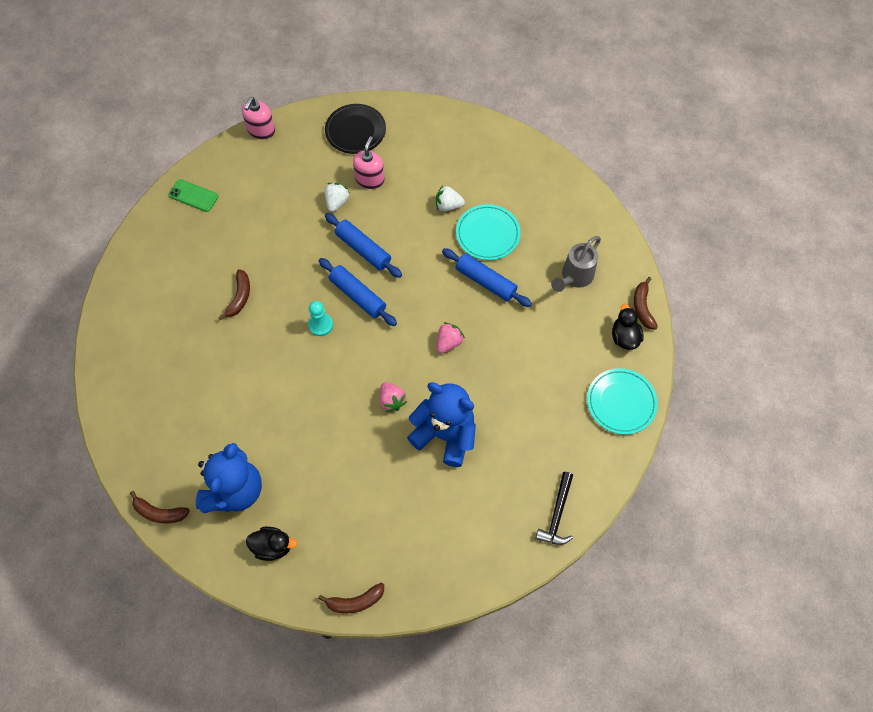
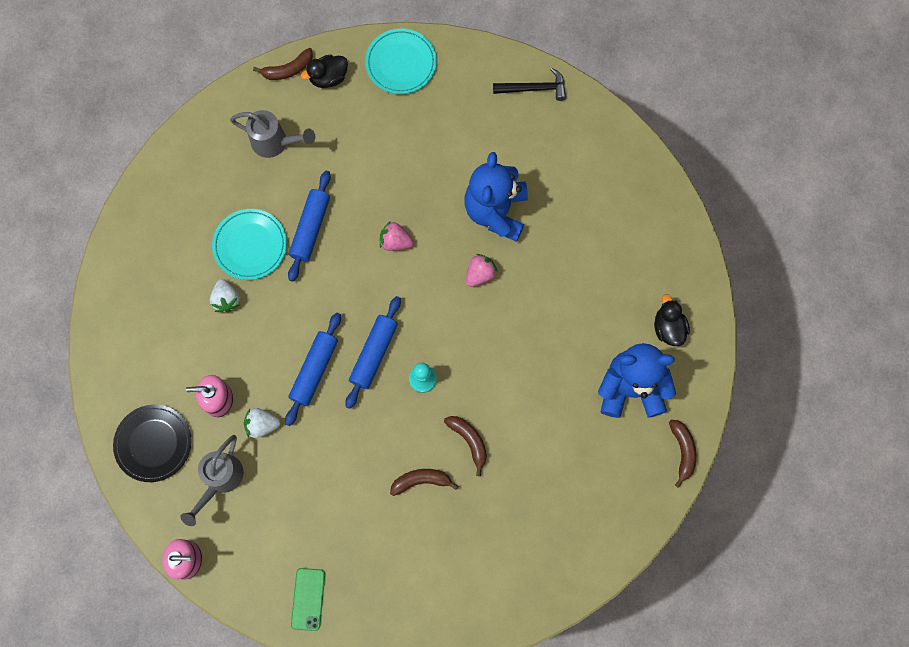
camera: 110 degrees left, 10 degrees up
(308, 164) = (220, 480): none -> grey watering can
(355, 601) = (685, 234): brown banana -> brown banana (469, 441)

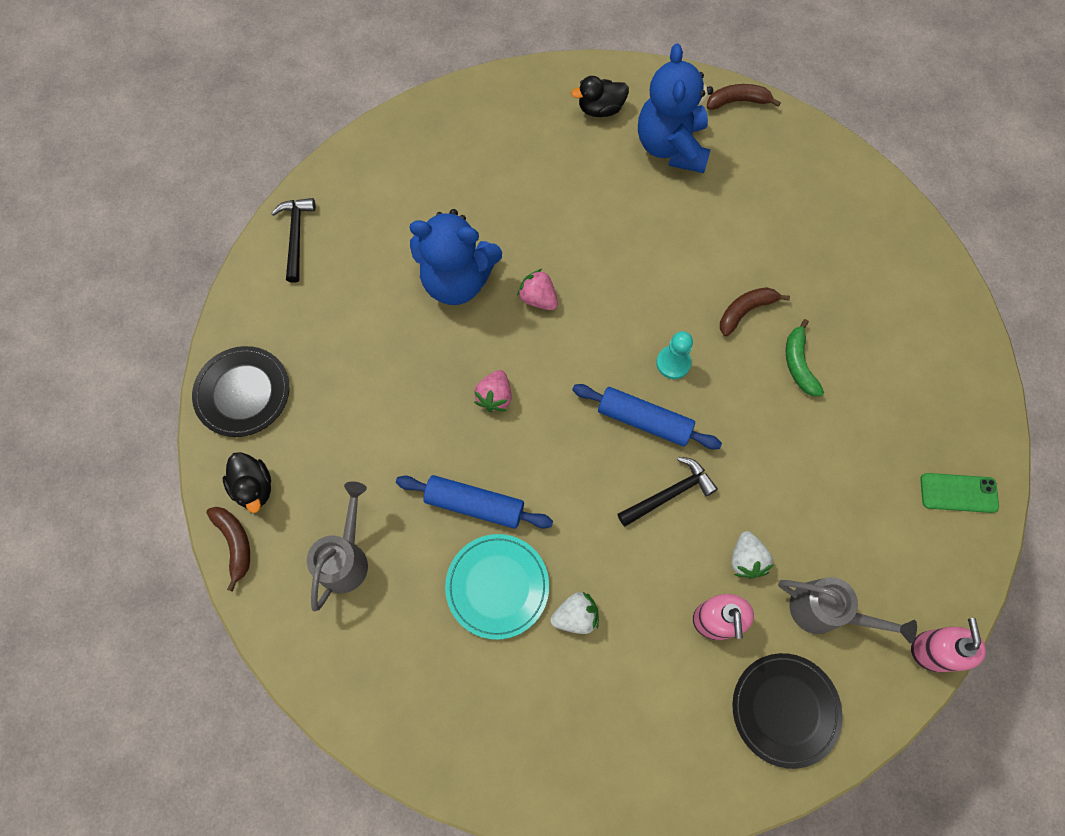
camera: 90 degrees left, 5 degrees down
(314, 370) = (669, 494): blue rolling pin -> black hammer
(401, 63) = (243, 393): turquoise plate -> black plate
(421, 481) = (798, 364): brown banana -> green banana

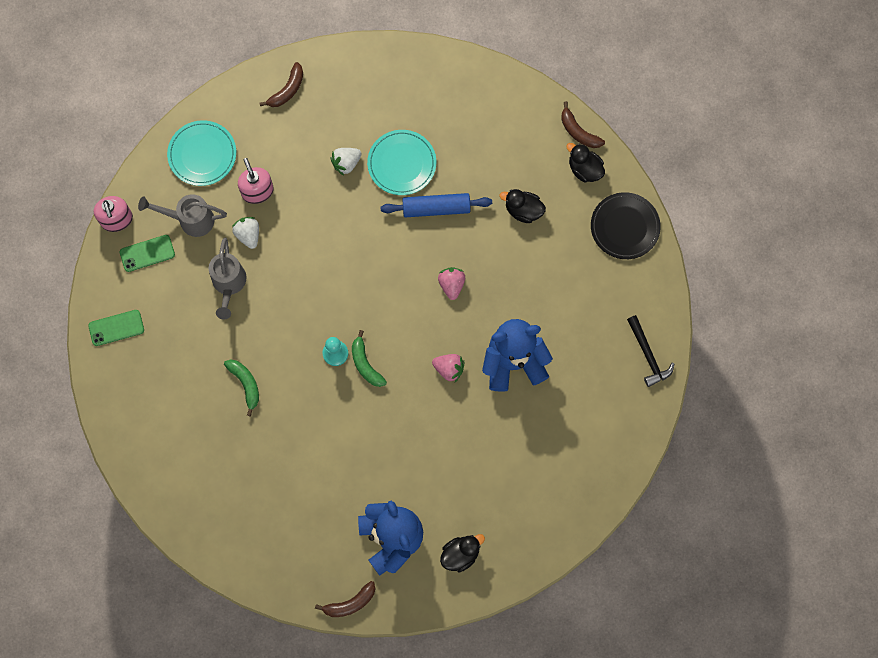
camera: 160 degrees right, 5 degrees up
(346, 557) = (504, 148): grey watering can -> grey watering can (229, 285)
(361, 460) = (523, 210): none -> black duck
(639, 338) = (365, 364): none -> green banana
(644, 421) = (343, 304): blue rolling pin -> none
(669, 494) = (310, 260): black hammer -> none
(745, 311) = (294, 412): brown banana -> brown banana (287, 90)
(785, 709) = (202, 154): black plate -> turquoise plate
(897, 583) = (147, 253): none -> green phone

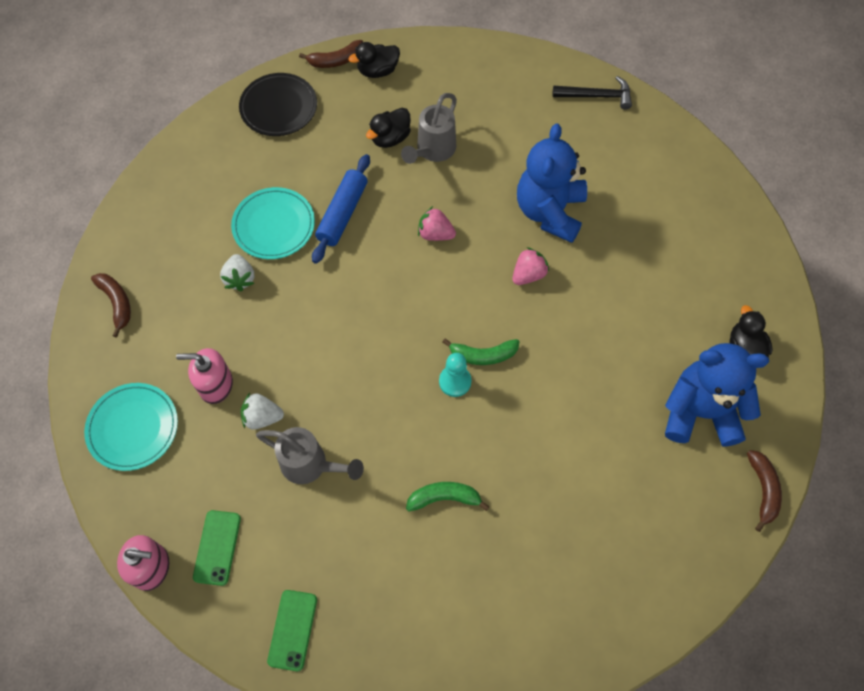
camera: 65 degrees left, 10 degrees down
(190, 219) = (204, 477): grey watering can -> grey watering can (432, 151)
(624, 227) = (455, 63): black plate -> black plate (278, 107)

